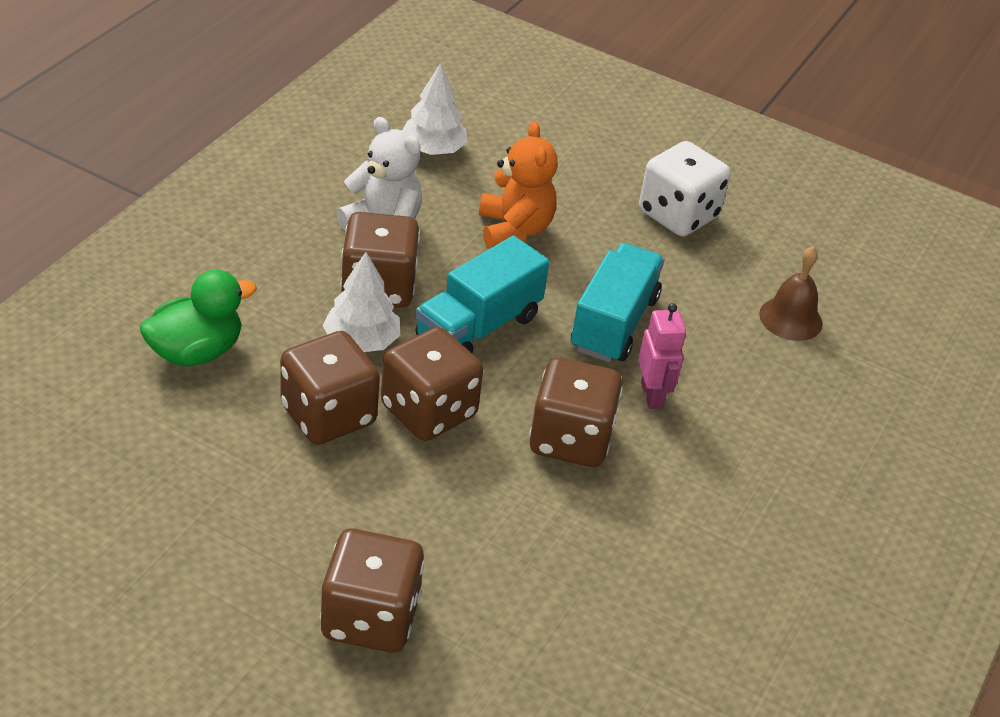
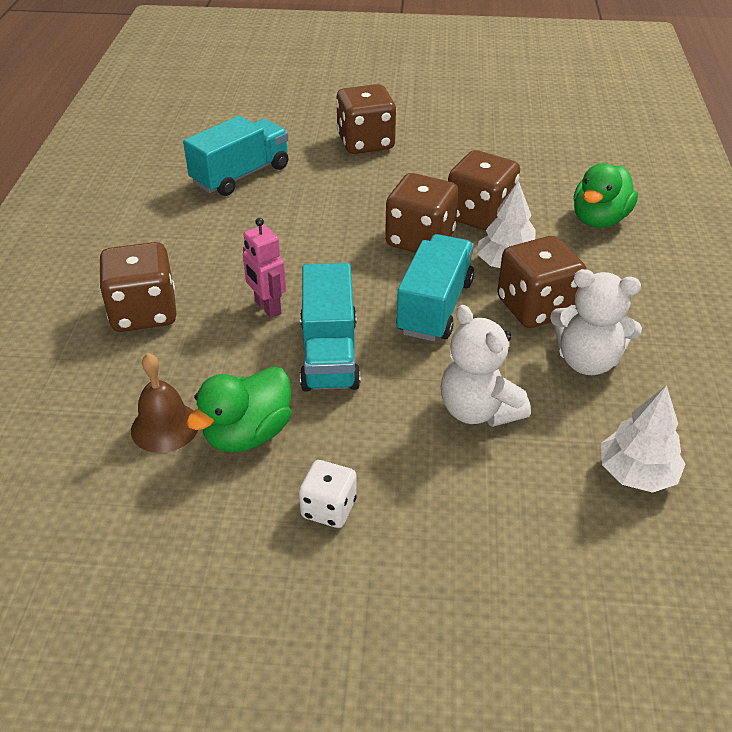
camera: 160 degrees right, 0 degrees up
(514, 229) = (478, 410): orange teddy bear -> white teddy bear
(570, 439) = (312, 257): brown dice -> brown dice (144, 313)
(597, 625) = (241, 175): none -> turquoise truck
(678, 215) = (329, 508): white dice -> white dice, size x0.58
(720, 286) = (248, 434): none -> green duck

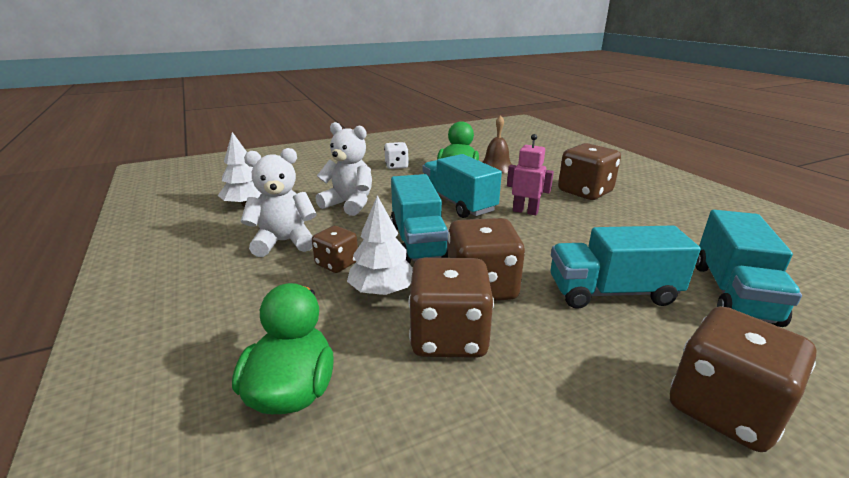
camera: 150 degrees right, 15 degrees down
(325, 203) = (612, 292): none -> turquoise truck
(536, 307) = (337, 264): brown dice -> brown dice, size x0.58

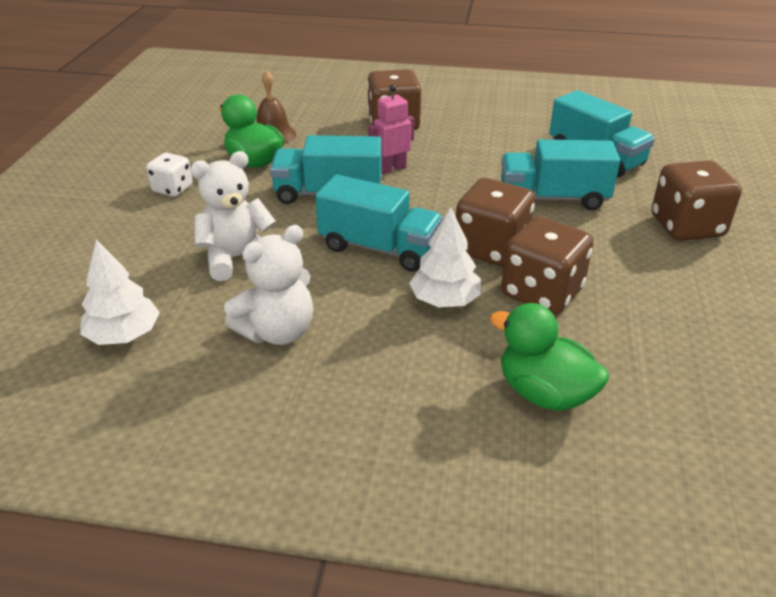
camera: 55 degrees left, 10 degrees up
(284, 242) = (277, 332): white teddy bear -> white teddy bear turned 150 degrees counterclockwise
(337, 264) = (368, 310): brown dice -> none
(612, 292) = (553, 198): turquoise truck -> turquoise truck turned 60 degrees clockwise

